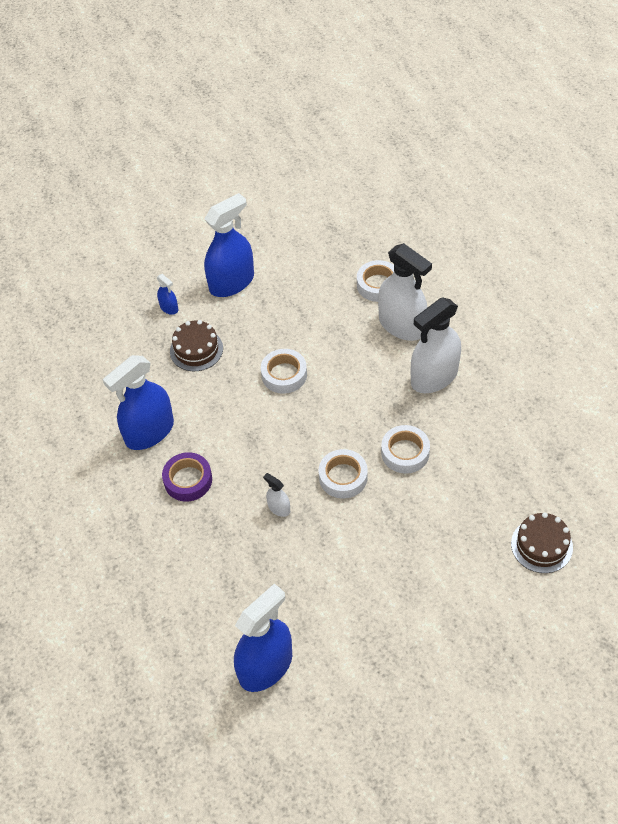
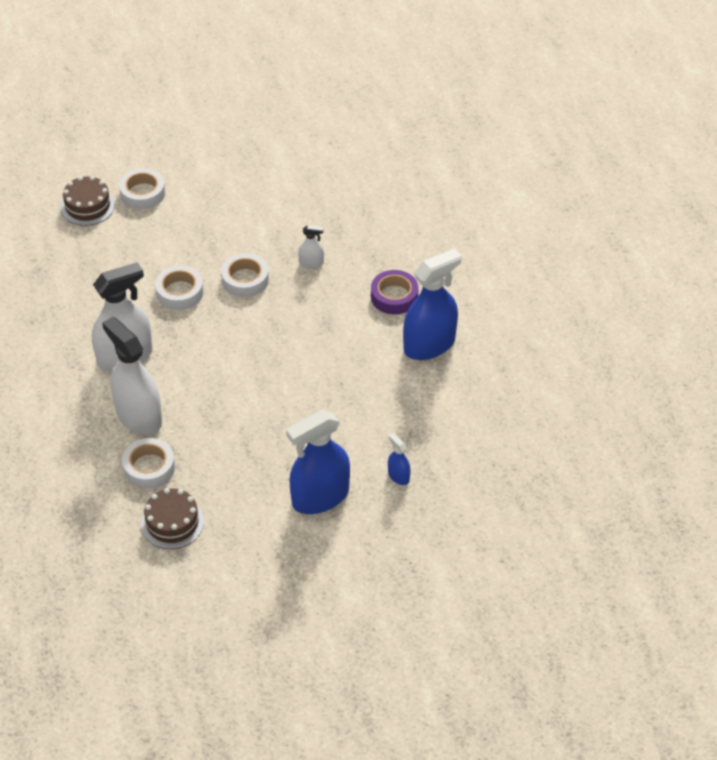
camera: 175 degrees left, 5 degrees down
(196, 349) = (372, 422): brown cake -> brown cake (172, 522)
(265, 666) = (344, 157): blue spray bottle -> none
(279, 508) = (311, 263): white spray bottle -> white spray bottle turned 45 degrees counterclockwise
(284, 375) = (280, 381): white tape -> white tape (142, 193)

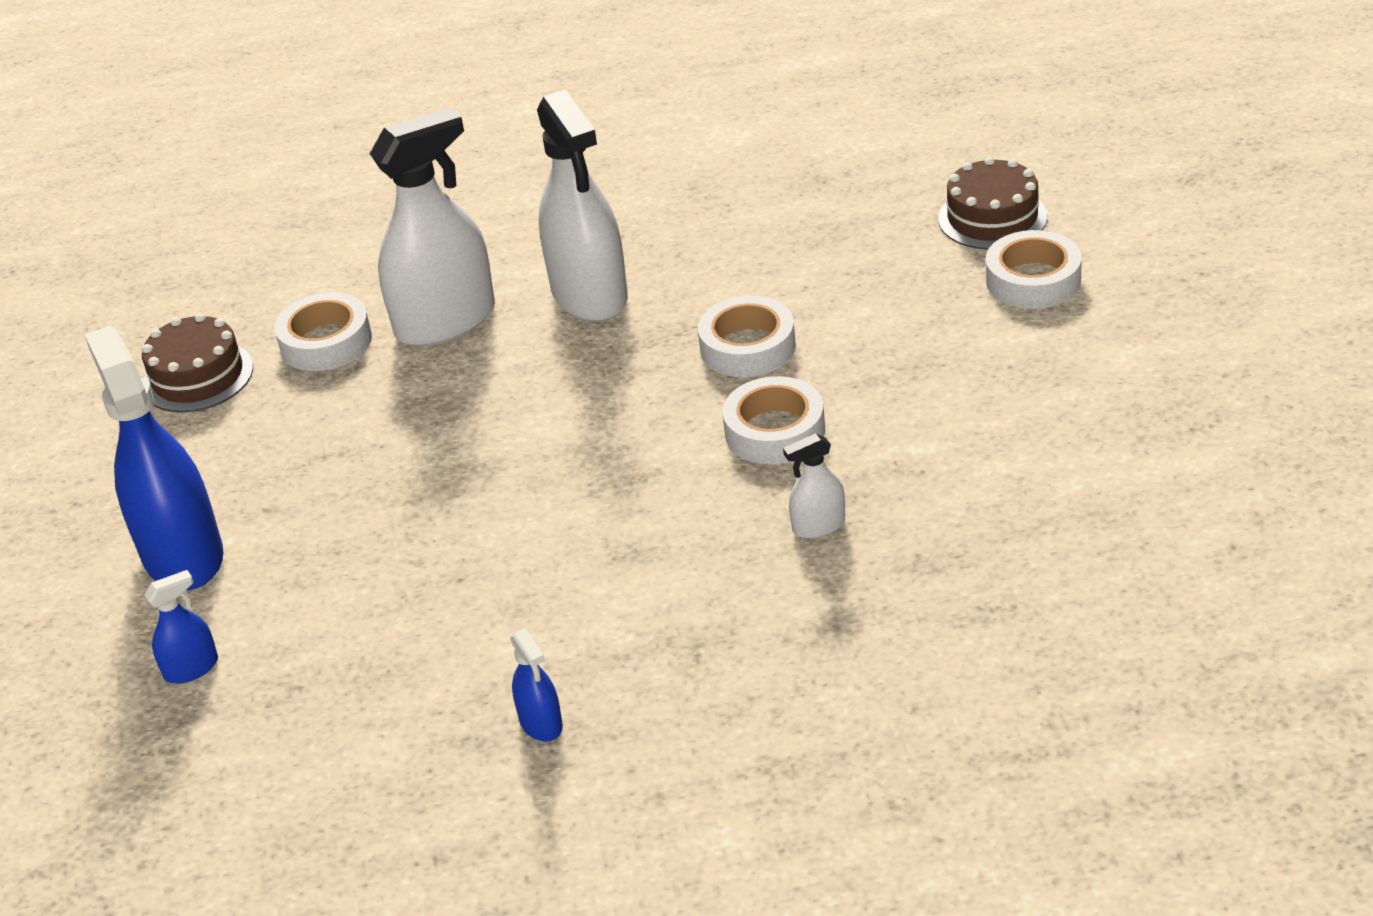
camera: 100 degrees right, 10 degrees down
(311, 263) = (818, 526): white spray bottle -> white spray bottle turned 60 degrees clockwise
(394, 296) = (700, 663): purple tape -> none
(429, 345) = (541, 723): blue spray bottle -> blue spray bottle, size x0.44

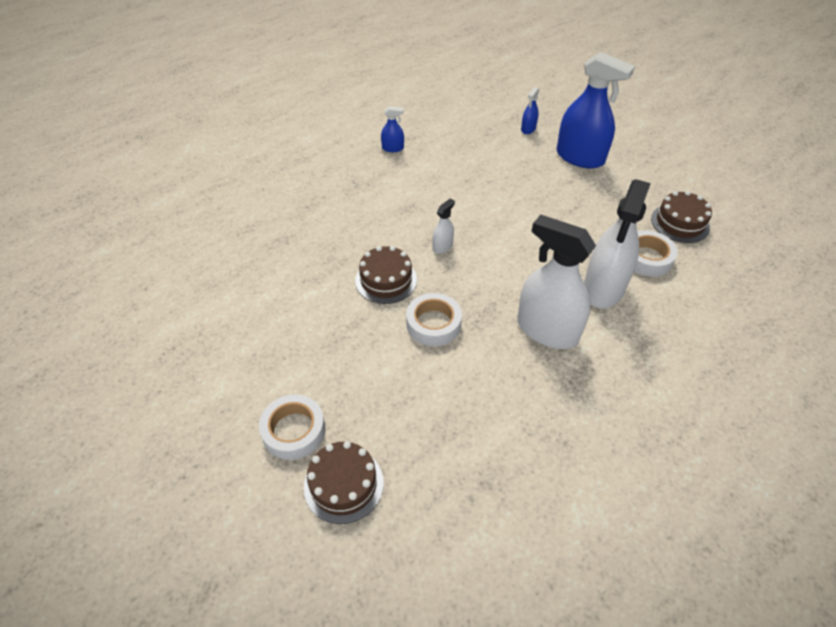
camera: 145 degrees right, 10 degrees up
(541, 723) = (393, 148): blue spray bottle -> blue spray bottle turned 150 degrees clockwise
(775, 431) = (386, 280): white tape -> brown cake
(818, 526) = (337, 242): white spray bottle -> white spray bottle (442, 246)

